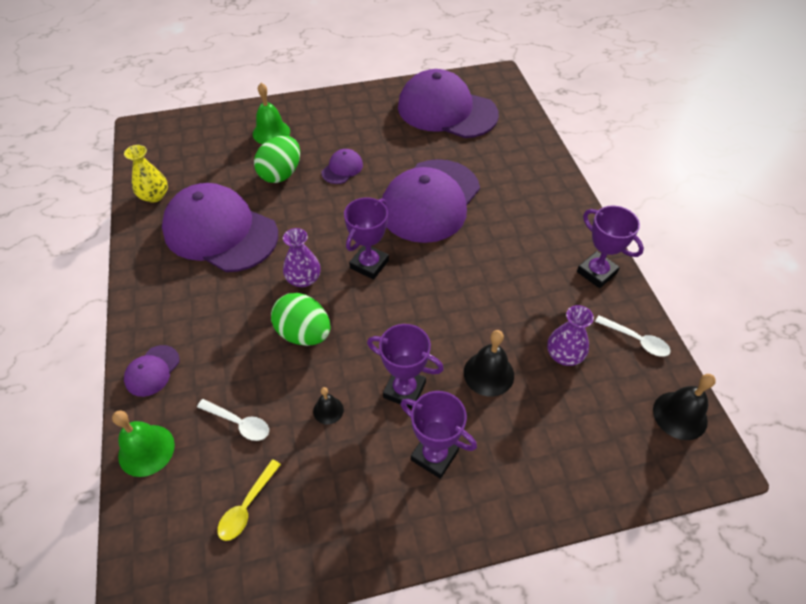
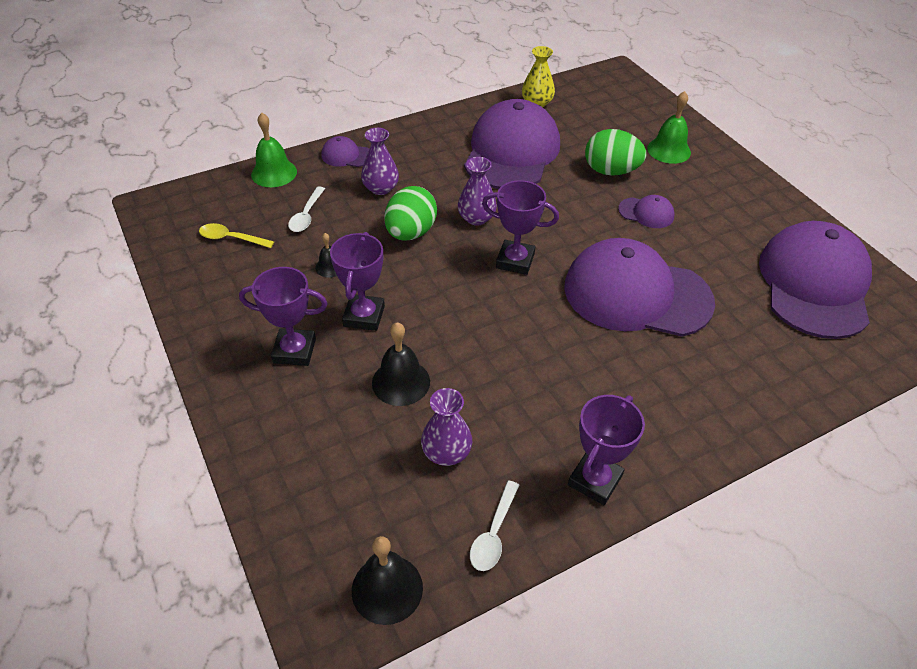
camera: 75 degrees right, 5 degrees down
(225, 347) = (381, 188): none -> purple vase
(434, 455) = (294, 351): purple trophy -> purple trophy turned 75 degrees clockwise

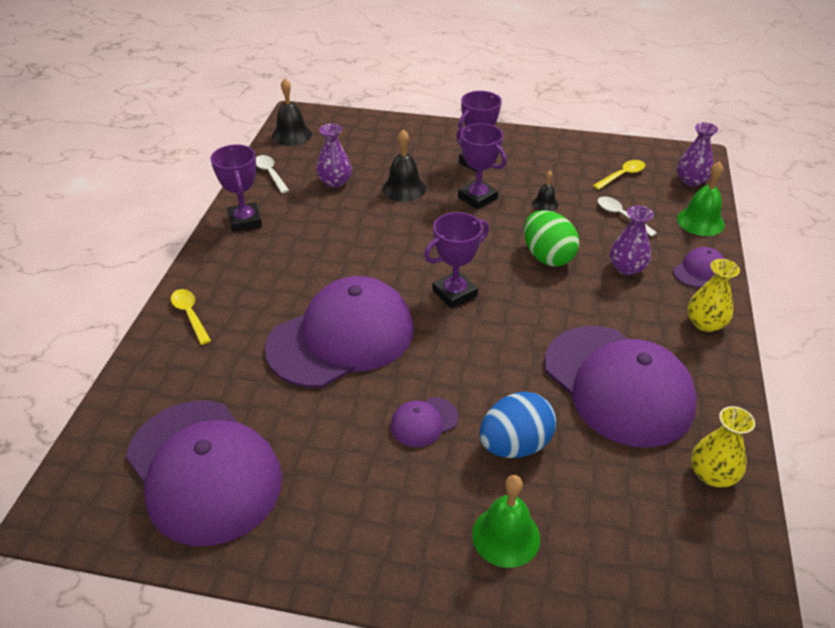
camera: 130 degrees right, 5 degrees down
(408, 137) = (705, 323): none -> yellow vase
(476, 218) = (531, 301): purple vase -> purple vase (691, 180)
(610, 171) = (515, 445): green egg -> blue egg
(742, 408) = (190, 315): none -> yellow spoon

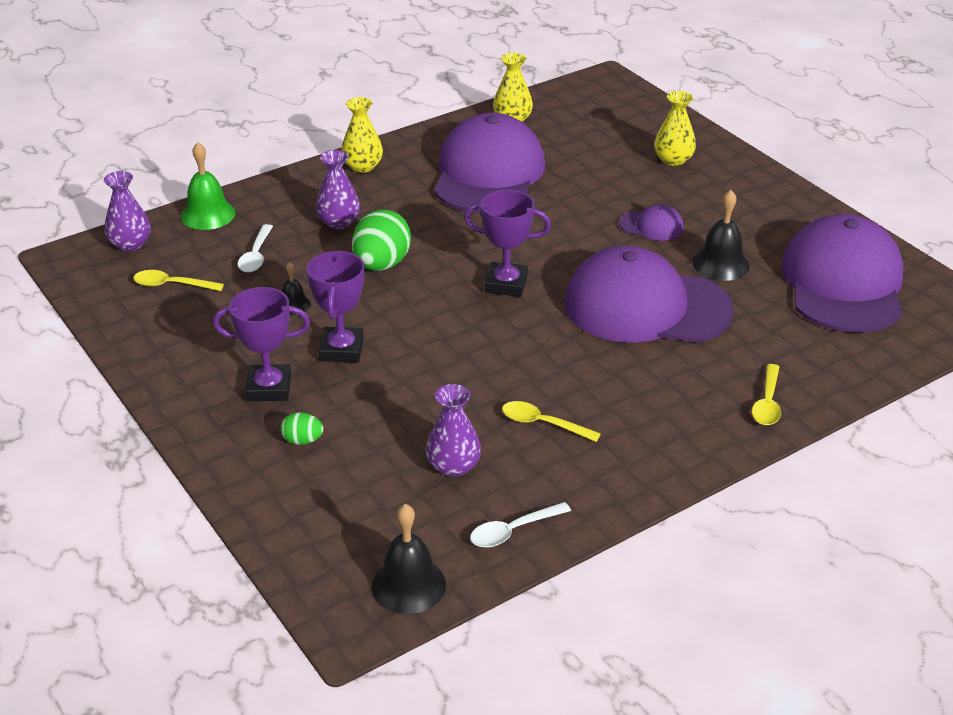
camera: 135 degrees left, 5 degrees down
(245, 221) = (615, 478): purple trophy -> none
(270, 174) = (513, 531): white spoon -> white spoon turned 45 degrees clockwise
(315, 224) = (543, 424): none -> yellow spoon
(404, 188) = (393, 408): black bell -> black bell (720, 264)
(421, 153) = (302, 440): none -> green egg
(506, 536) = (673, 160): green bell -> yellow vase
(515, 445) = (607, 186): blue egg -> none
(699, 270) = (291, 190): purple cap -> none

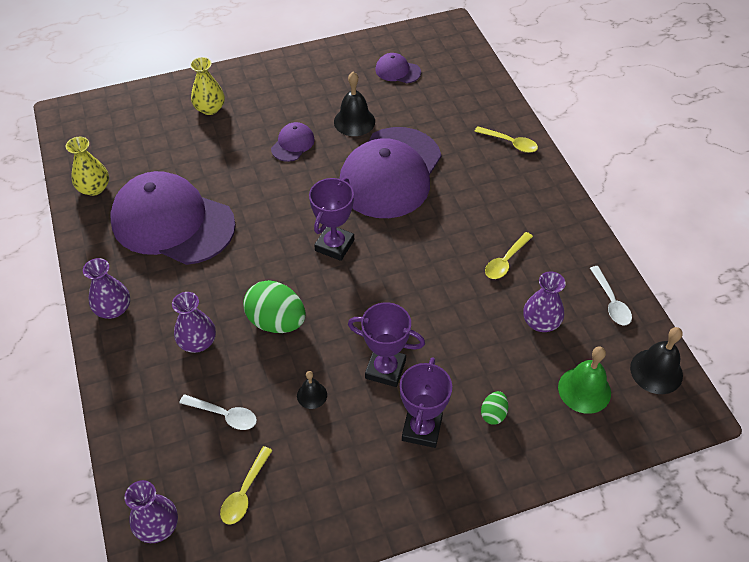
camera: 75 degrees left, 15 degrees up
(208, 214) = (135, 448): green bell -> green bell (584, 390)
(362, 166) = (113, 309): yellow vase -> purple vase
(843, 283) = (397, 71): purple cap -> purple cap, size x0.42

